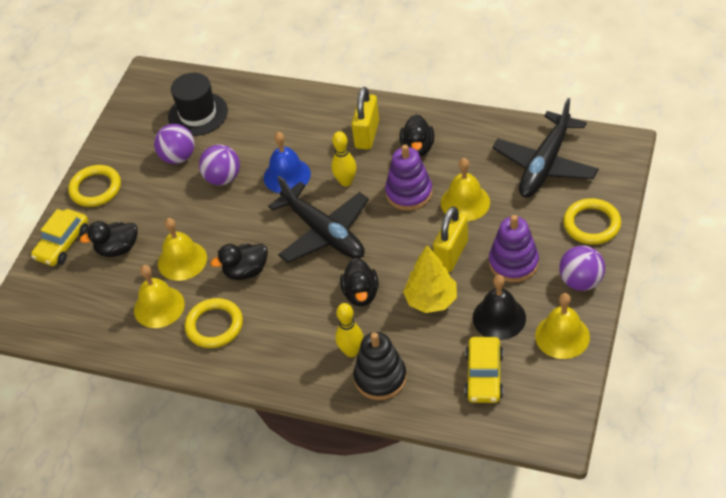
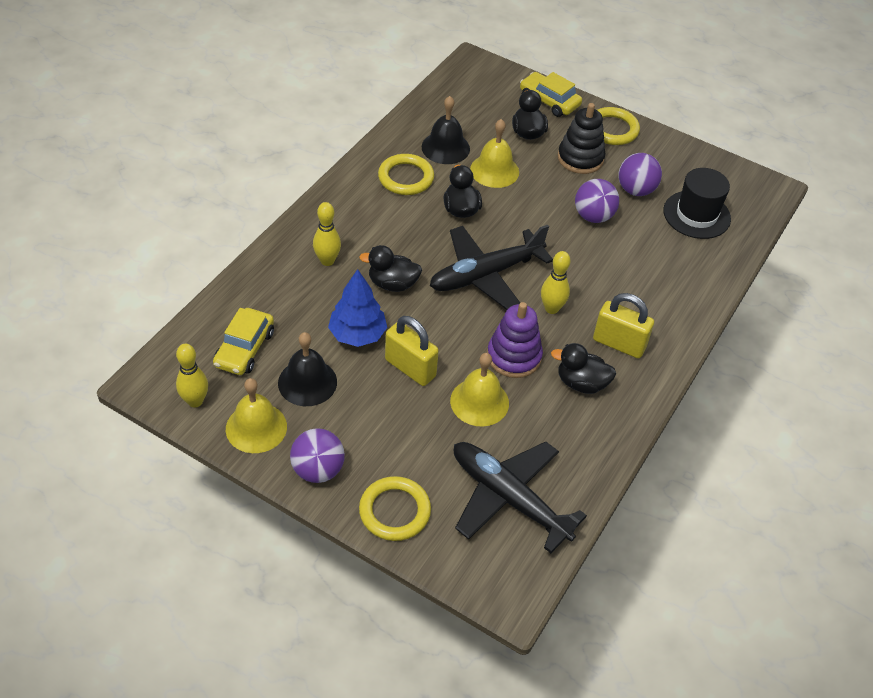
camera: 95 degrees right, 0 degrees up
(159, 307) = (445, 147): yellow bell -> black bell
(287, 175) = (579, 264): blue bell -> none
(380, 378) = (286, 273): black stacking toy -> black stacking toy (580, 158)
(431, 300) = (357, 335): yellow tree -> blue tree
(484, 376) = (244, 349): yellow car -> yellow car turned 90 degrees counterclockwise
(513, 263) = (373, 418): purple stacking toy -> none
(557, 390) = (195, 401): none -> yellow bowling pin

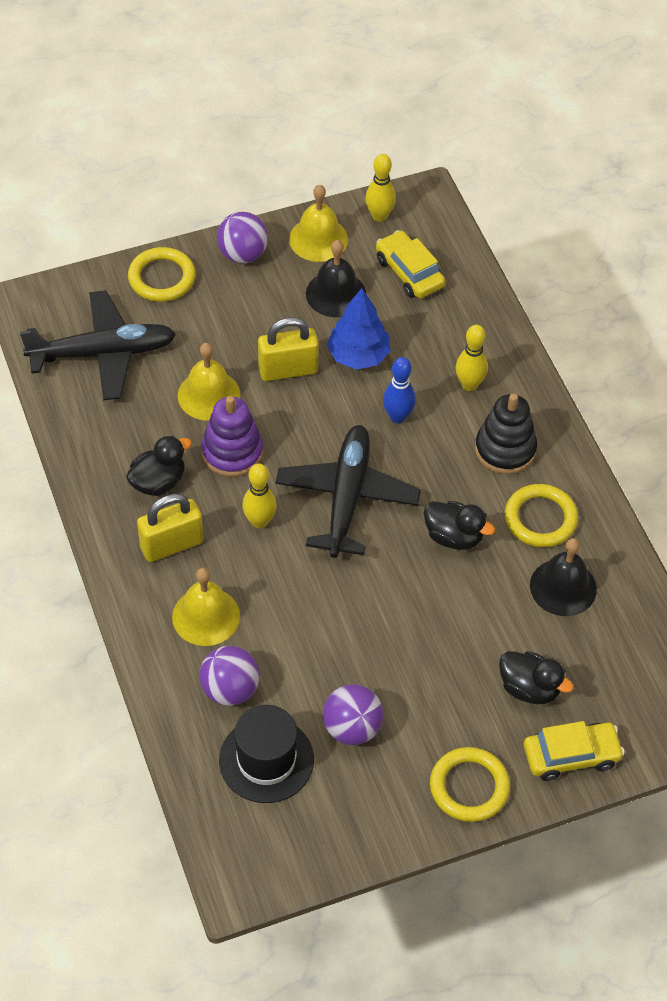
camera: 130 degrees right, 5 degrees up
(392, 284) = (398, 417): black duck -> blue bowling pin
(494, 170) = (490, 609): yellow bell -> yellow bell (206, 616)
(580, 158) = (445, 711): black stacking toy -> black stacking toy (505, 449)
(593, 216) = (347, 652): purple ball -> purple ball (230, 689)

